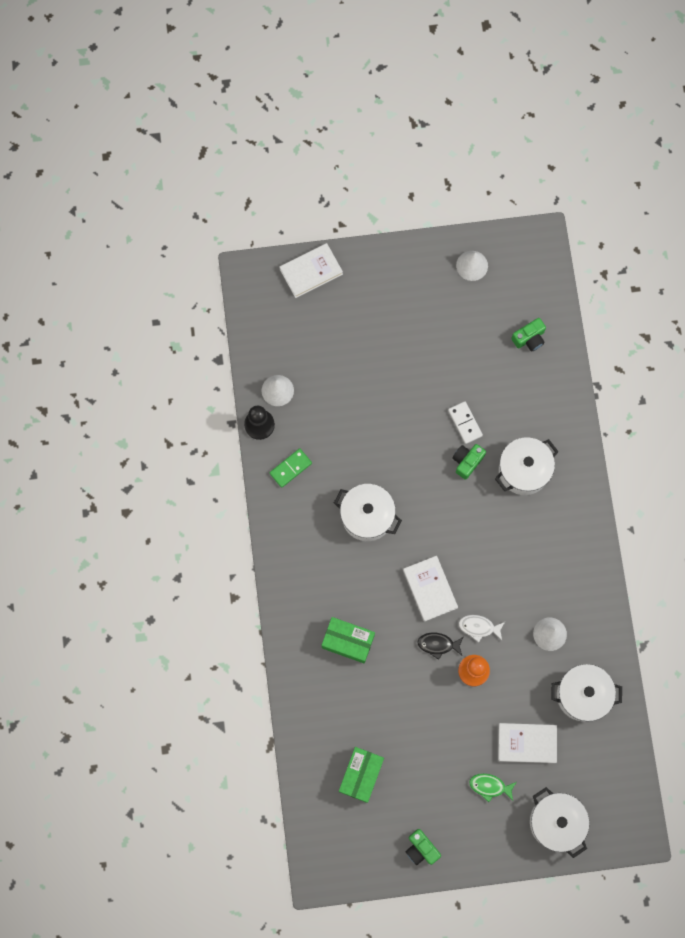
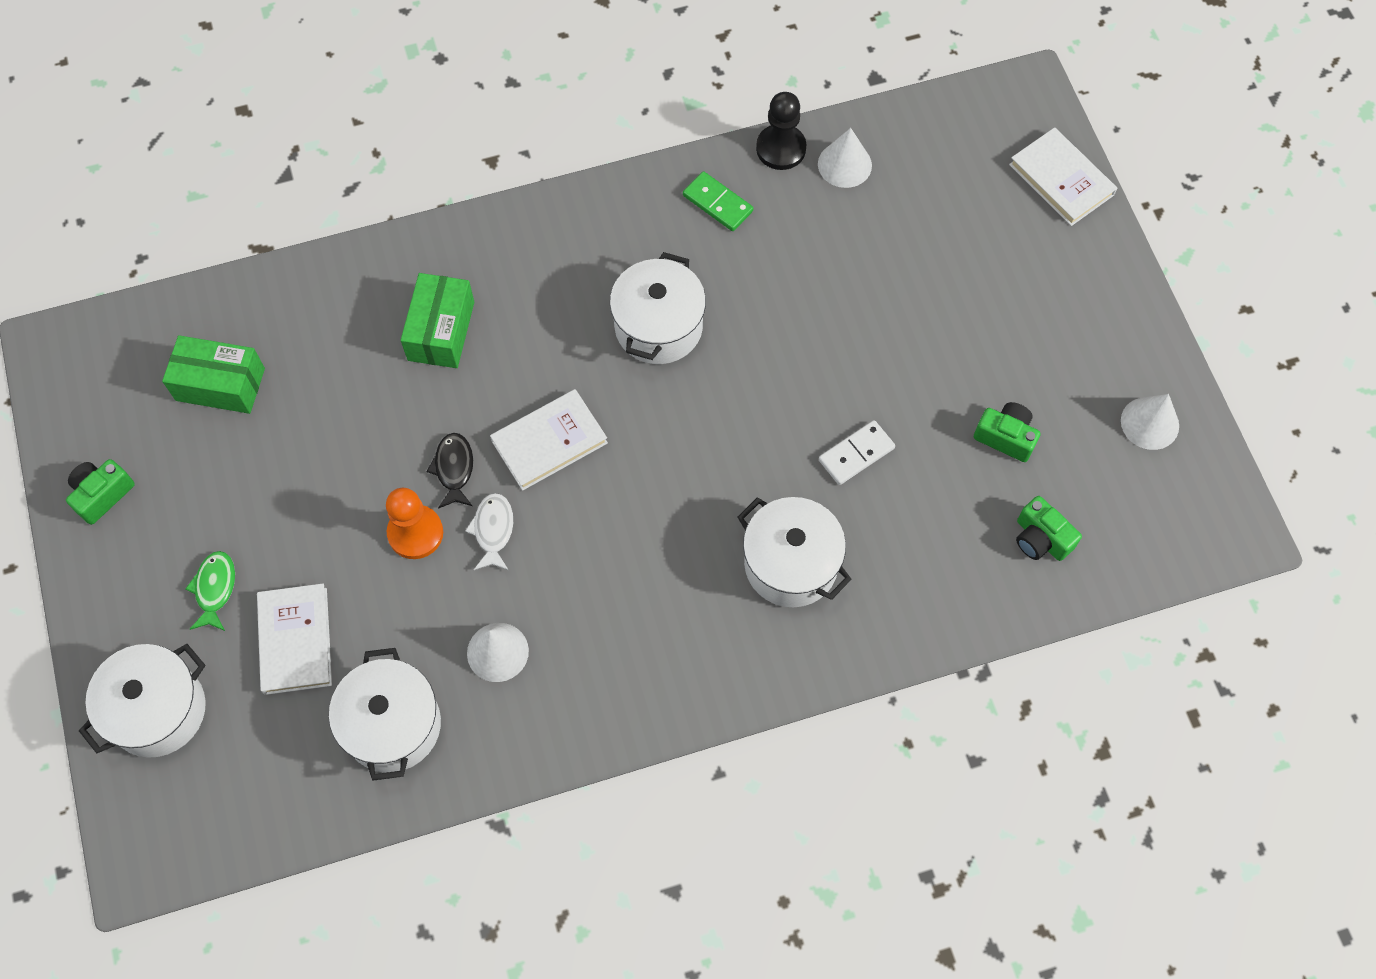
camera: 80 degrees right, 10 degrees down
(467, 461) = (787, 468): green camera -> green camera (1006, 437)

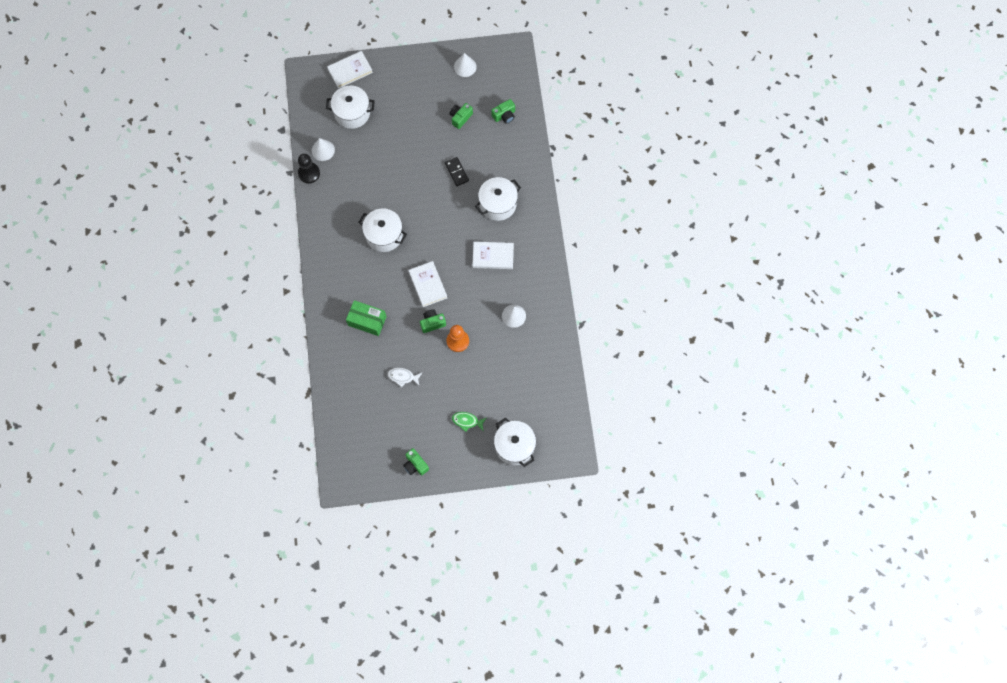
camera: 80 degrees left, 5 degrees up
(220, 384) = (373, 413): green box -> none
(295, 640) = (495, 391): white book -> white book (493, 256)
(392, 725) = (536, 358): white pot -> white pot (352, 113)
(454, 469) = (432, 323): black fish -> green camera
(493, 530) = (462, 311): white fish -> white fish (403, 377)
(718, 203) = (330, 203): green domino -> none
(856, 454) = (456, 172): white domino -> black domino

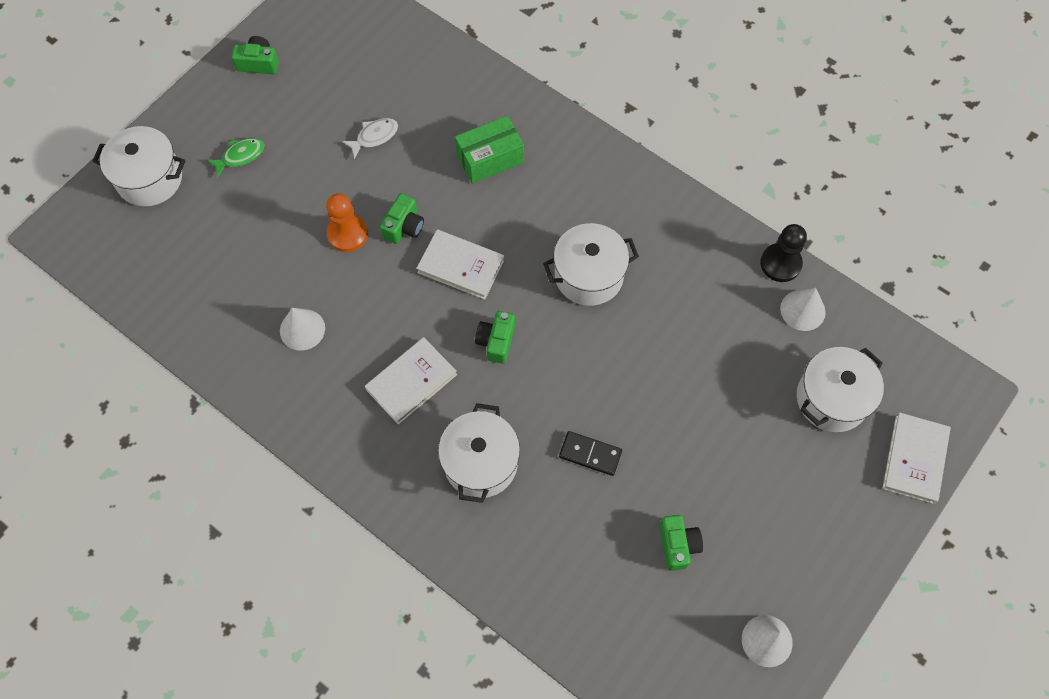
camera: 135 degrees right, 5 degrees down
(504, 115) = (618, 616): green camera -> green camera (496, 341)

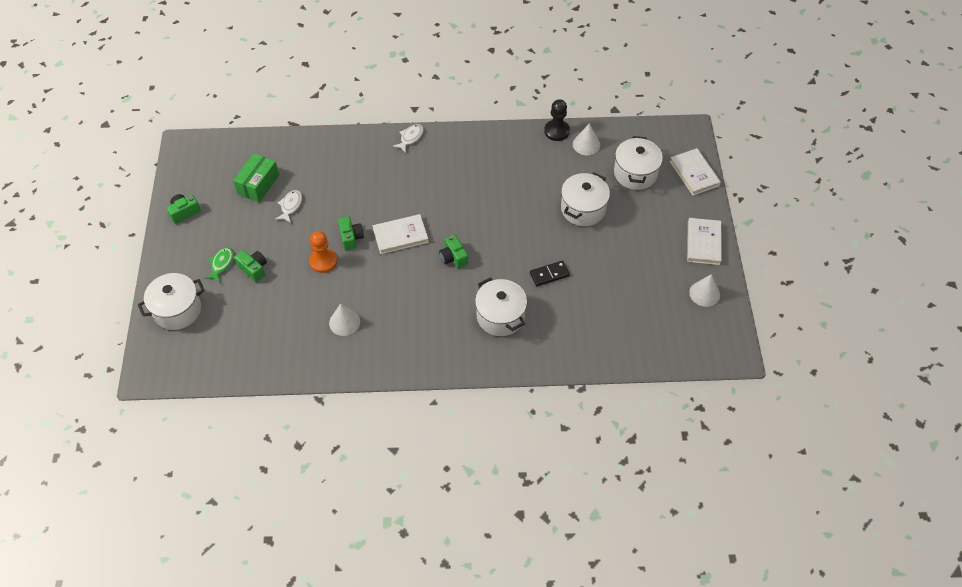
camera: 40 degrees left, 10 degrees down
(411, 382) = (428, 305): white book -> white book (703, 243)
(490, 158) = (365, 176): green box -> green box (258, 184)
(588, 144) = (410, 138): none -> white fish
(589, 276) = (470, 197): white pot -> white pot (583, 209)
(678, 545) = (628, 283): green camera -> green camera (253, 269)

